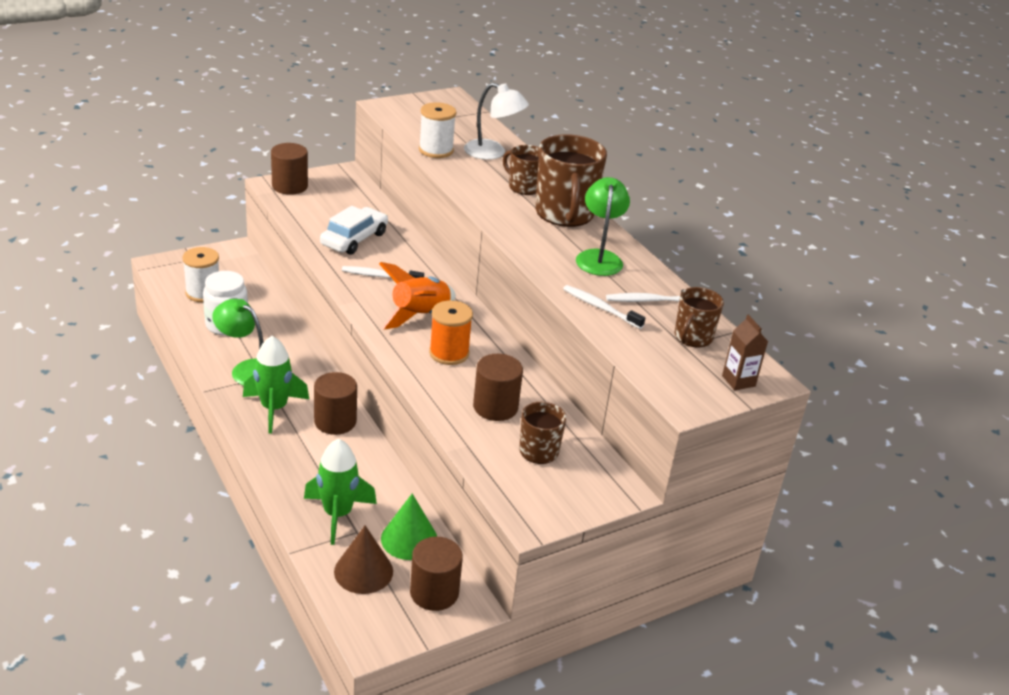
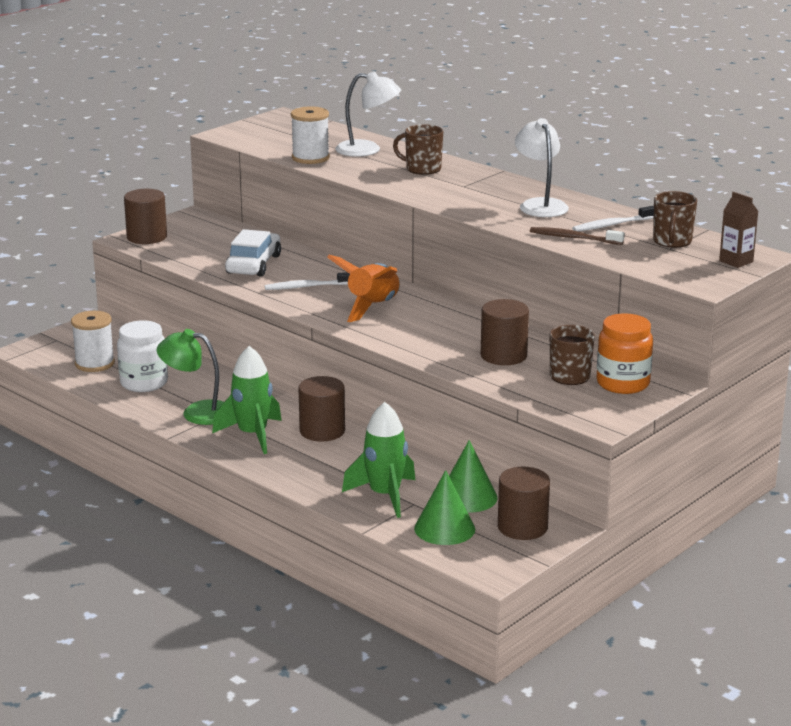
camera: 15 degrees left, 10 degrees down
(363, 571) = (444, 528): brown cone -> green cone
(449, 353) = (426, 328): orange spool -> none
(564, 214) = (479, 181): brown mug -> none
(583, 475) = (623, 383): none -> orange jar
(599, 257) = (540, 205): green lamp -> white lamp
(600, 308) = (573, 238): white toothbrush -> brown toothbrush

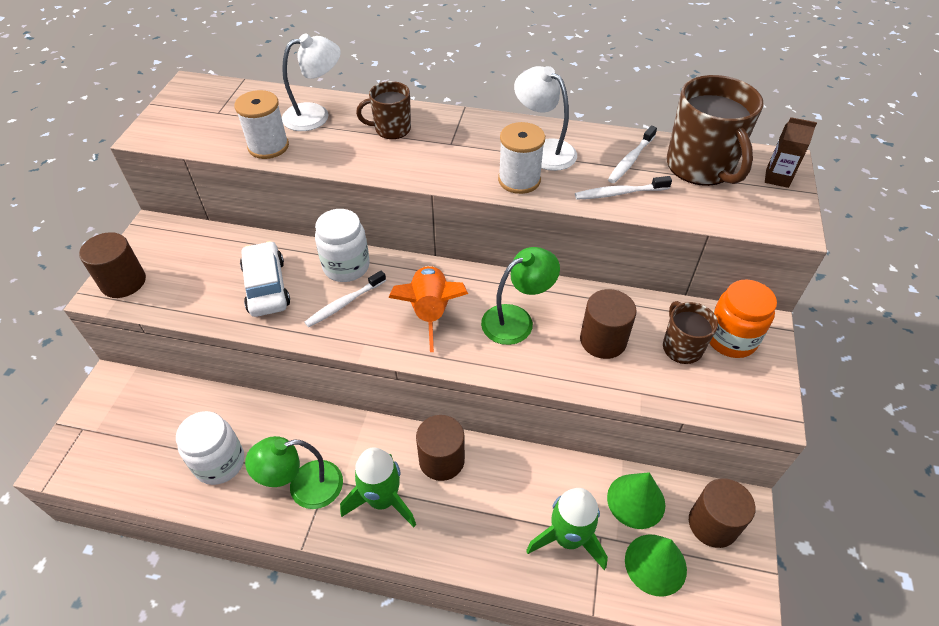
camera: 30 degrees left, 25 degrees up
(94, 363) = (147, 452): white spool -> white spool (519, 180)
(329, 270) = (346, 266): none -> white jar
(441, 328) = (516, 320): none -> green lamp
(573, 238) = (619, 193): brown toothbrush -> white toothbrush
(672, 241) = (701, 167): brown mug -> brown mug, size x1.77

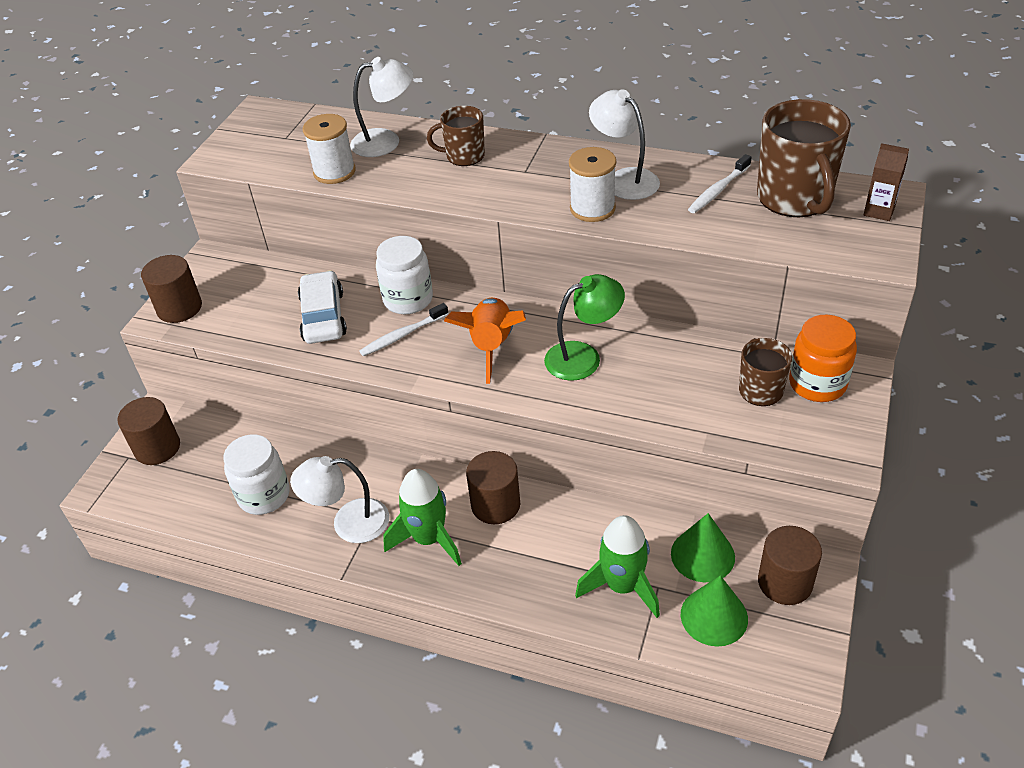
camera: 10 degrees right, 5 degrees down
(304, 487) = (349, 523): green lamp -> white lamp
(603, 340) = (674, 380): brown cylinder -> brown cylinder (157, 448)
(619, 193) = (698, 223): white toothbrush -> none

